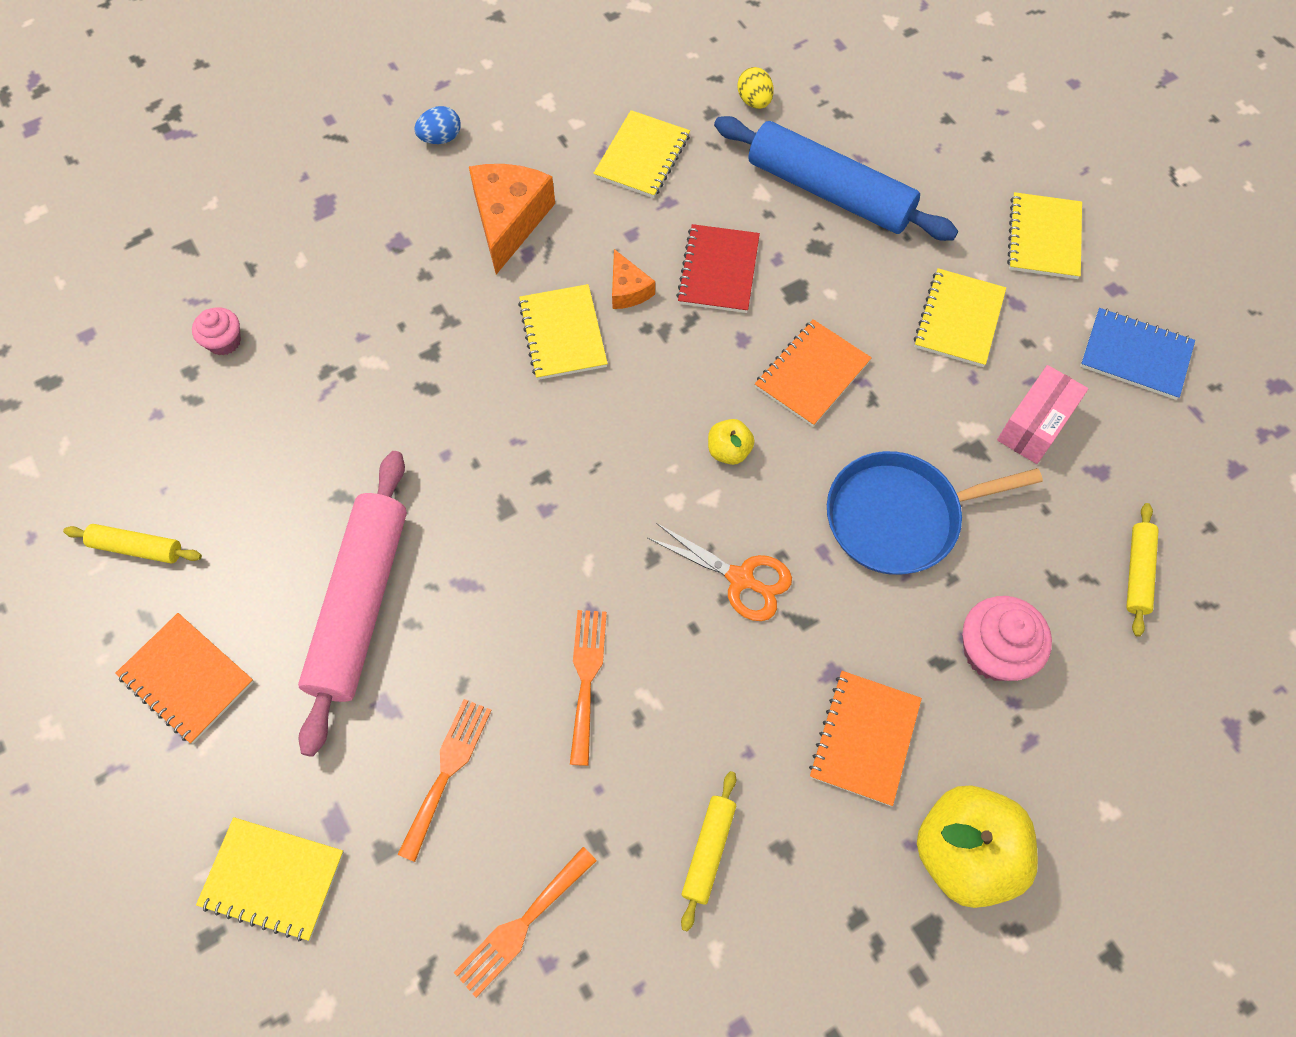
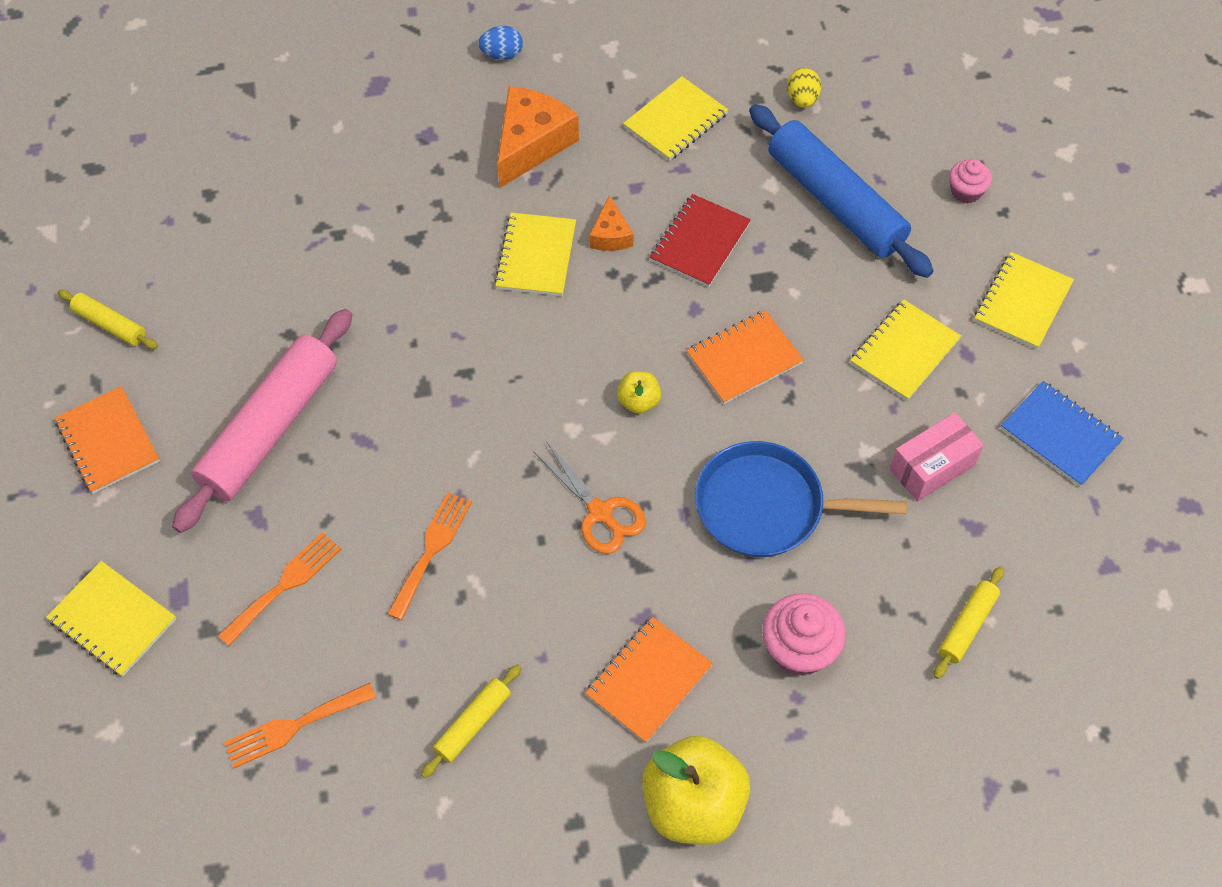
camera: 20 degrees right, 5 degrees down
(224, 341) = (246, 177): pink cupcake -> pink cupcake (966, 191)

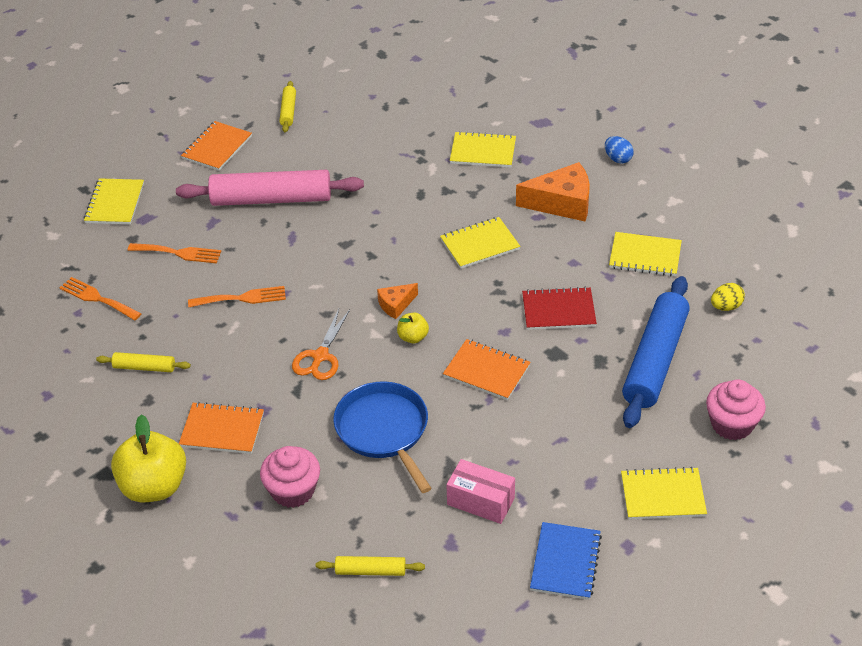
camera: 60 degrees right, 15 degrees down
(610, 235) = (526, 268): orange cheese -> orange cheese (396, 305)
(904, 352) = (562, 448): yellow notebook -> yellow notebook (483, 152)
(966, 191) = (732, 424): pink cupcake -> pink cupcake, size x1.63

